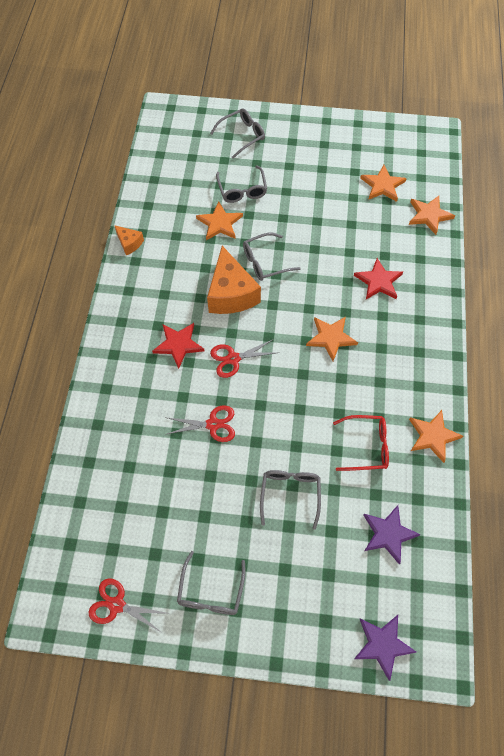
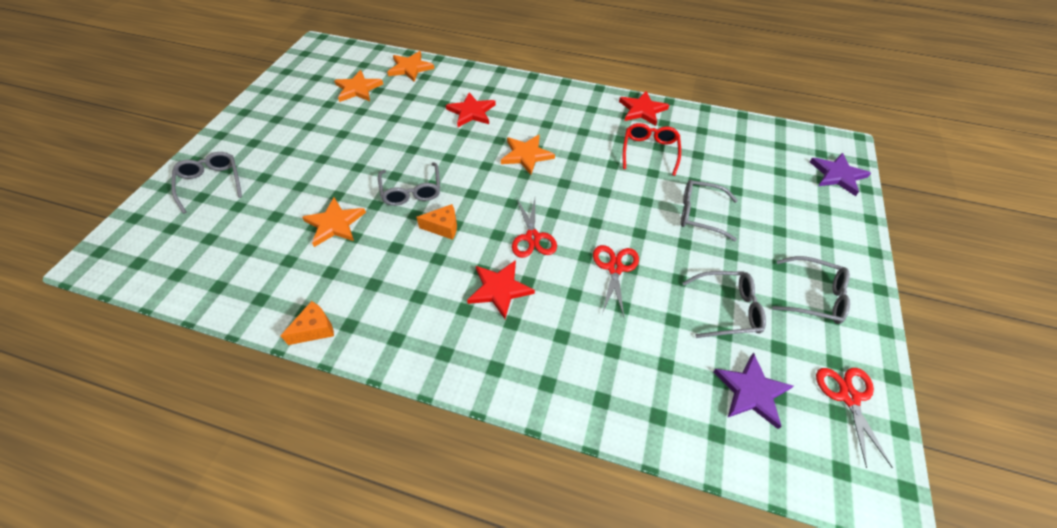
camera: 80 degrees left, 10 degrees down
(117, 605) = (849, 397): red scissors -> red scissors turned 150 degrees clockwise
(231, 294) = (443, 227): orange cheese -> orange cheese, size x0.49
(242, 190) = (296, 196): grey glasses -> grey glasses (727, 309)
(388, 534) = (736, 153): purple star -> purple star (751, 391)
(433, 436) = (642, 110): orange star -> red star

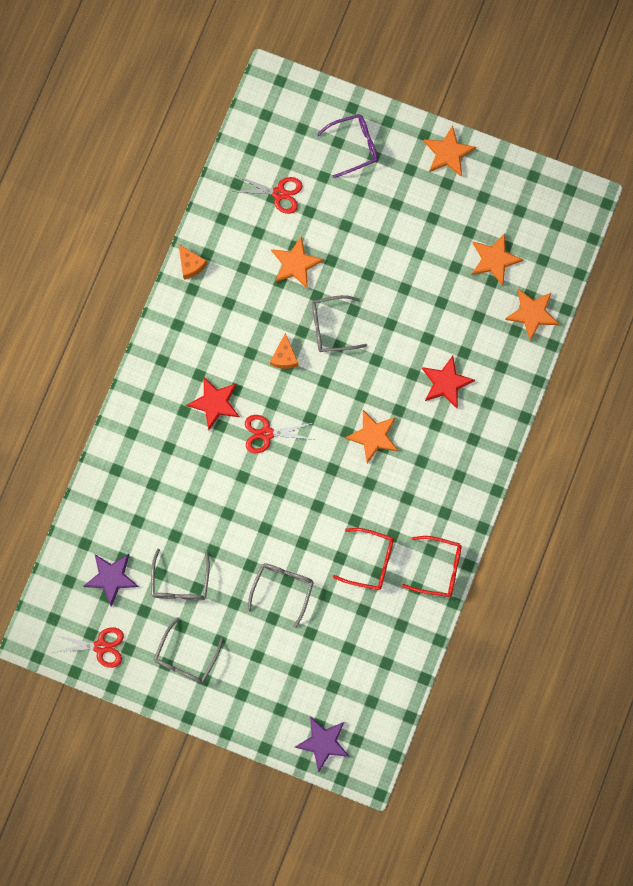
camera: 95 degrees right, 25 degrees up
(211, 183) = (354, 146): grey glasses -> purple glasses
(245, 119) = (448, 153): none -> orange star
(615, 268) = (228, 499): red scissors -> red scissors (279, 193)
(642, 110) = (438, 568): red star -> red glasses

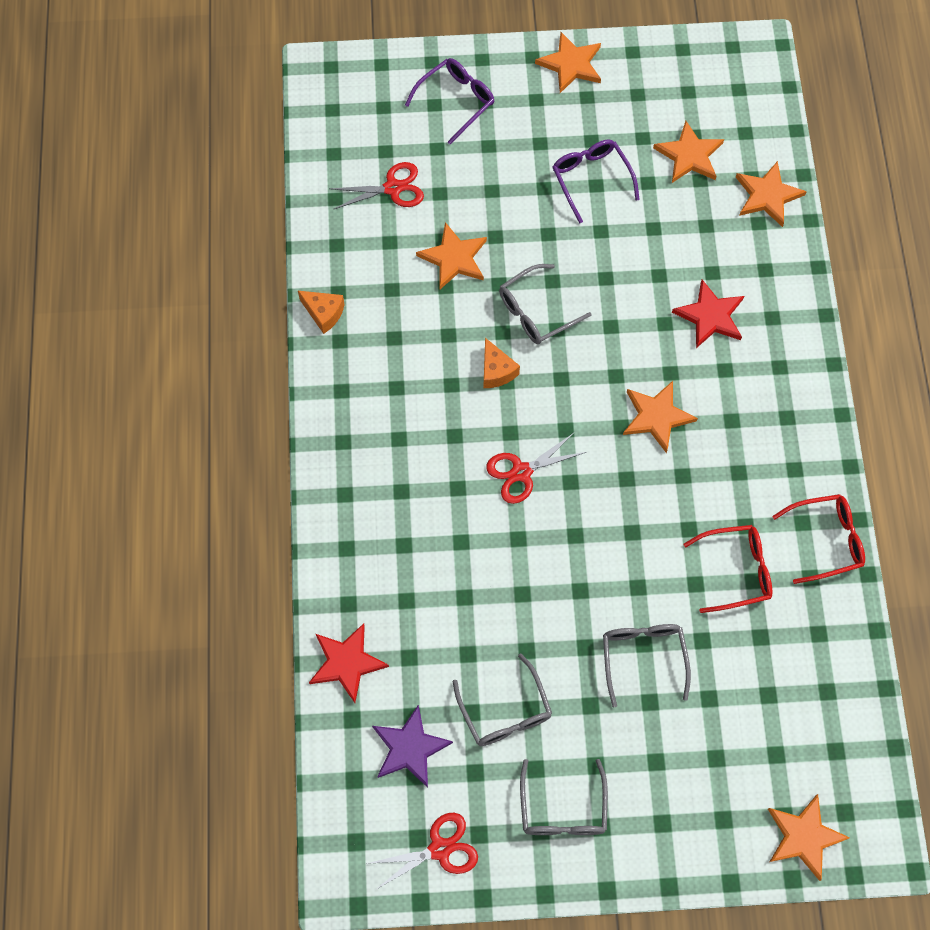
camera: 25 degrees left, 10 degrees down
(215, 403) = (436, 463): red star -> red star (346, 662)
(323, 742) = (804, 836): purple star -> orange star
(417, 247) = (591, 179): none -> purple glasses

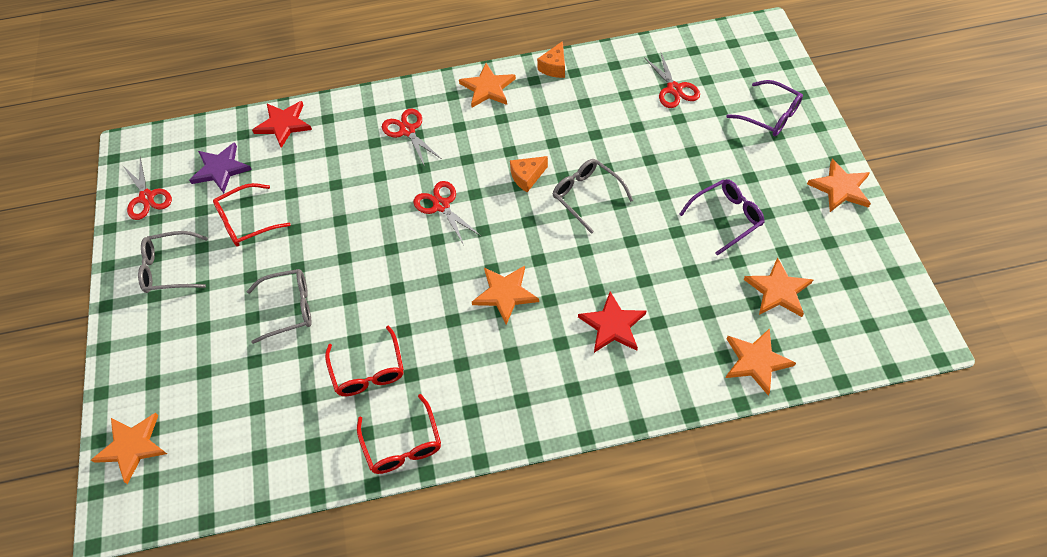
camera: 85 degrees right, 10 degrees down
(393, 502) = (407, 130): none -> red scissors
(454, 258) = (622, 136): orange star -> orange star (487, 88)
(505, 711) = (246, 222): grey glasses -> red glasses

